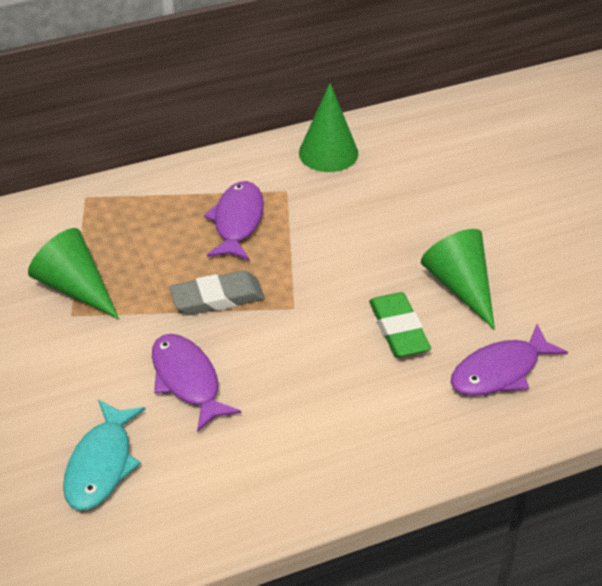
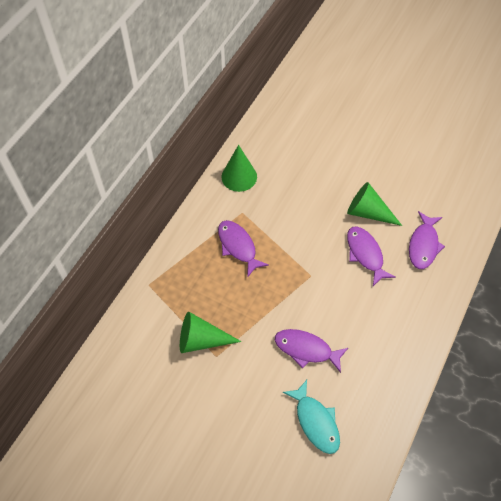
camera: 40 degrees left, 15 degrees up
(217, 298) = (273, 296): grey eraser -> none
(398, 329) = (365, 254): green eraser -> purple fish

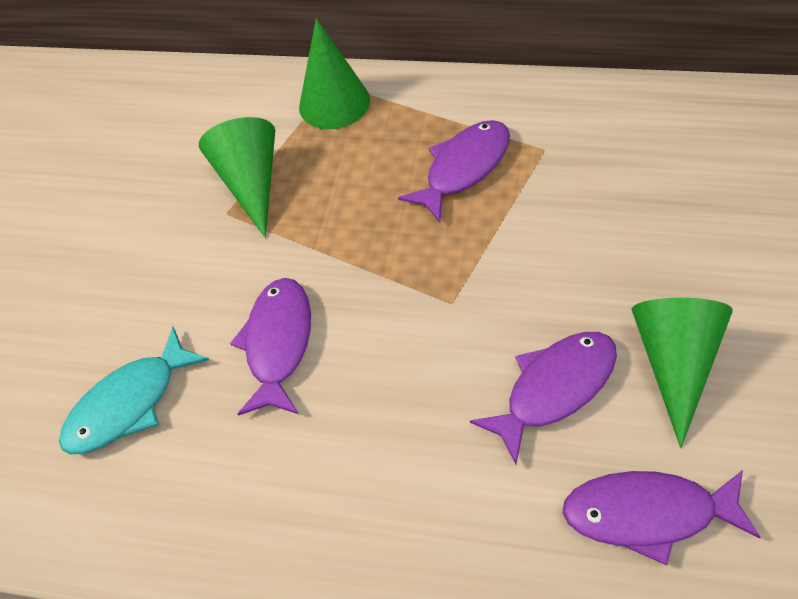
camera: 80 degrees right, 5 degrees down
(239, 176) = (626, 117): green cone -> green cone (334, 103)

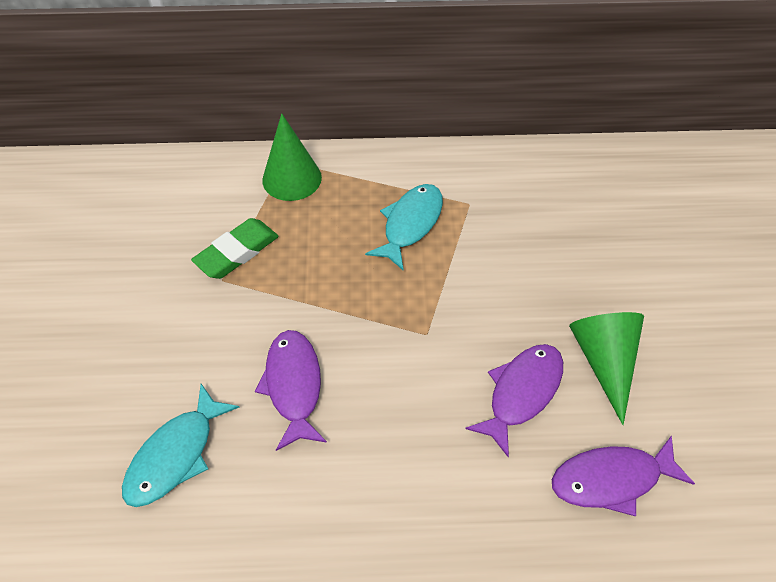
camera: 20 degrees left, 0 degrees up
(251, 183) = (237, 252): green cone -> green eraser
(464, 168) = (410, 224): purple fish -> turquoise fish

